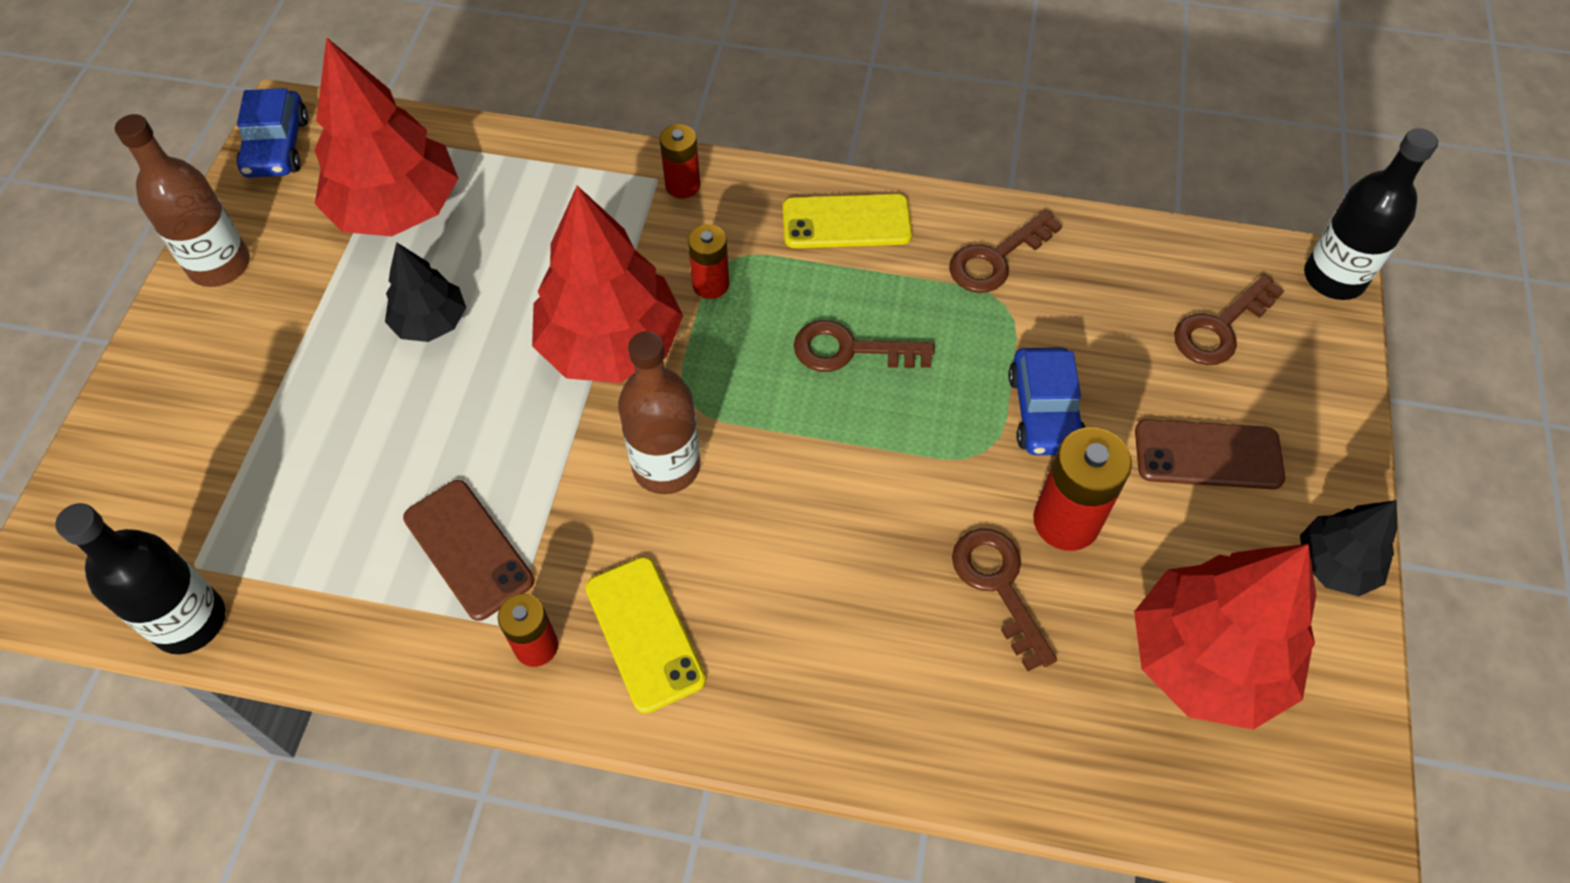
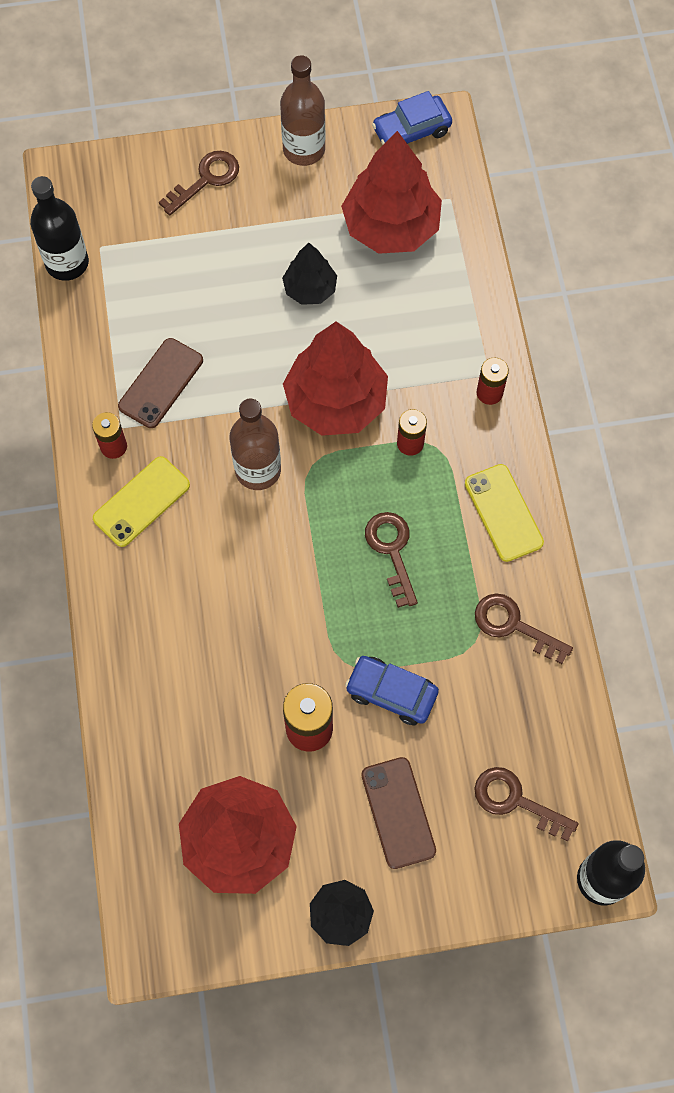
camera: 70 degrees right, 10 degrees up
(998, 585) = (246, 697): brown key -> brown key (206, 179)
(1044, 411) = (391, 693): blue car -> blue car turned 45 degrees clockwise

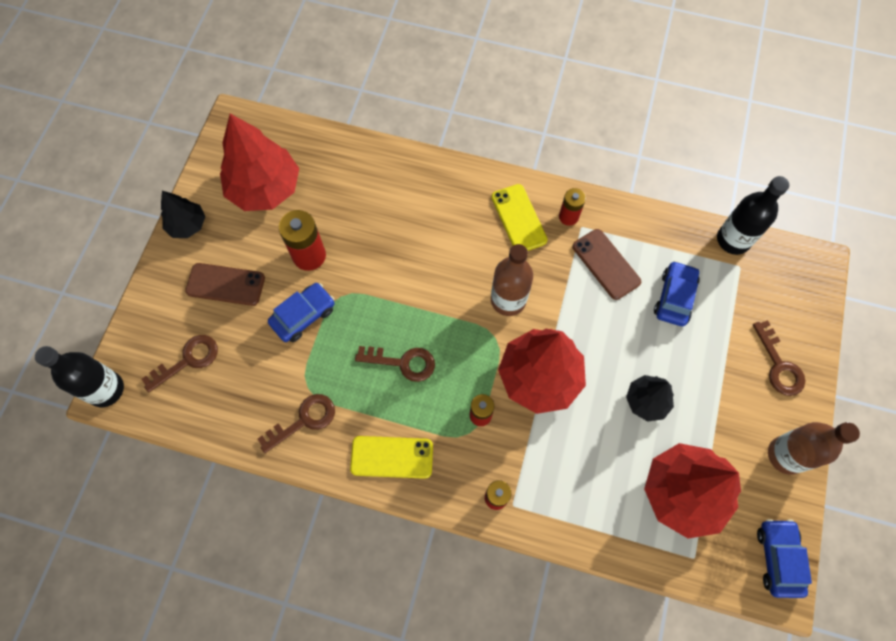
camera: 115 degrees right, 0 degrees up
(171, 300) = (674, 297): none -> blue car

